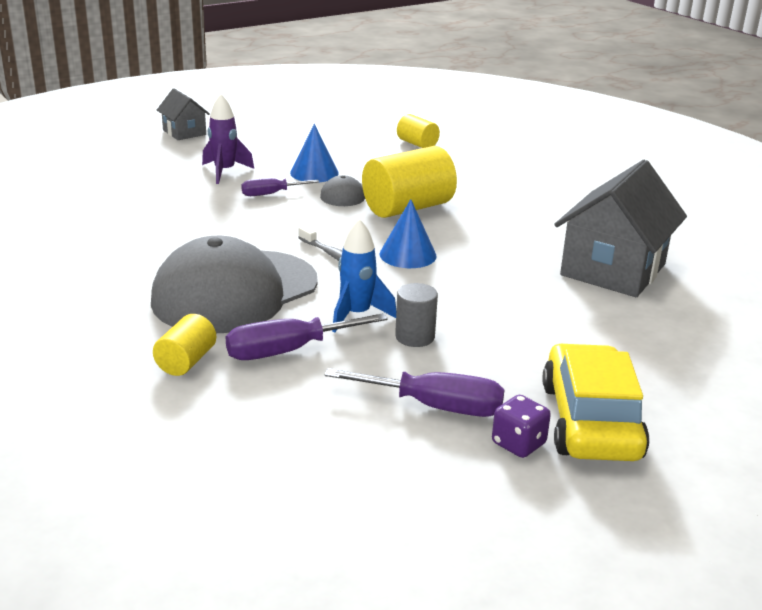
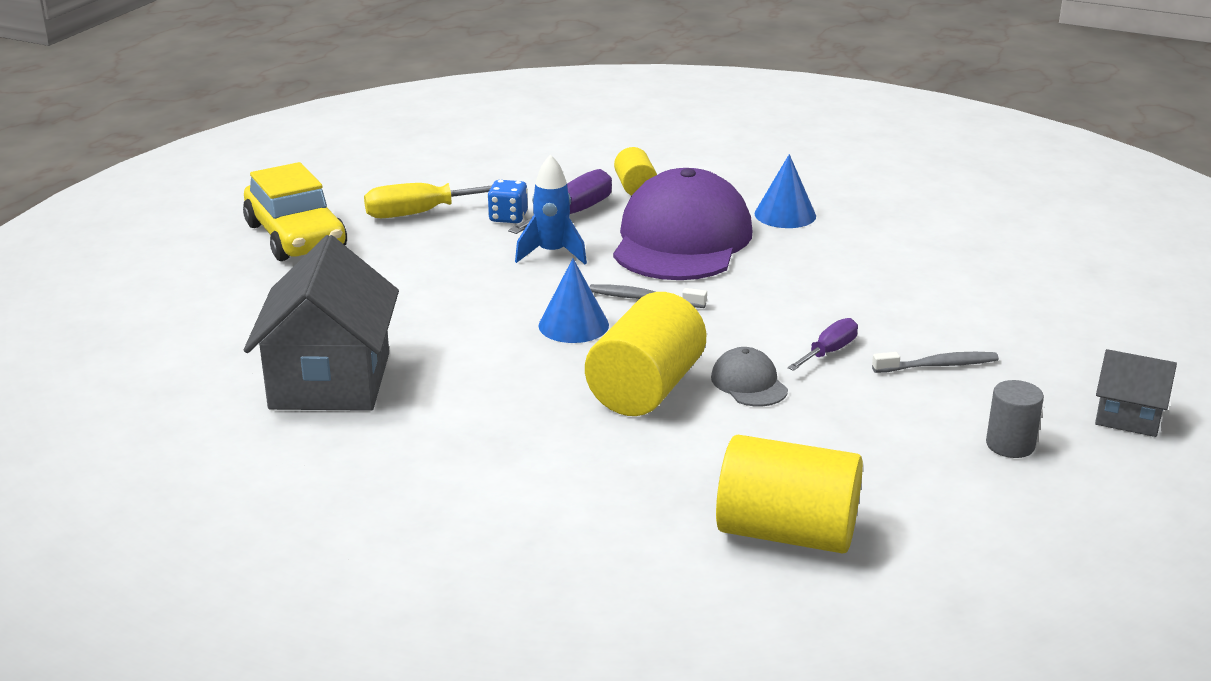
camera: 150 degrees right, 0 degrees up
(224, 172) = (938, 365): purple rocket -> grey toothbrush
(235, 292) = (682, 240): grey cap -> purple cap
(314, 173) = (836, 406): blue cone -> blue cone (785, 214)
(353, 368) = (508, 217): none -> blue dice
(415, 337) = (483, 252): grey cylinder -> grey cylinder (1010, 445)
(417, 144) = (786, 533): yellow cylinder -> yellow cylinder, size x1.87
(435, 407) = (421, 213): purple screwdriver -> yellow screwdriver
(518, 443) = (343, 210): purple dice -> none

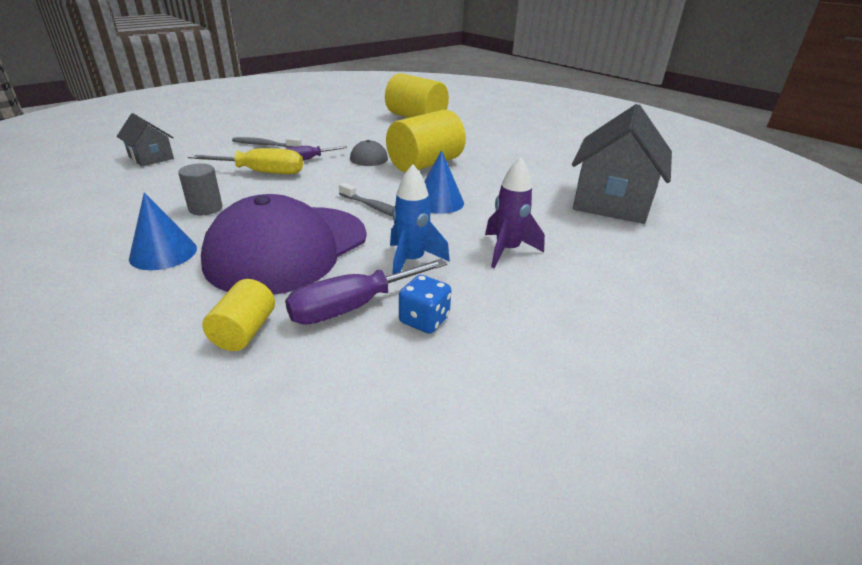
camera: 160 degrees left, 5 degrees up
(296, 236) = (680, 354): yellow car -> none
(421, 213) = (523, 356): yellow screwdriver -> yellow screwdriver (262, 172)
(459, 283) = (507, 250): none -> purple rocket
(1010, 445) = (292, 120): grey cylinder -> grey cylinder (205, 208)
(1128, 417) = (227, 118): grey house -> grey house (151, 158)

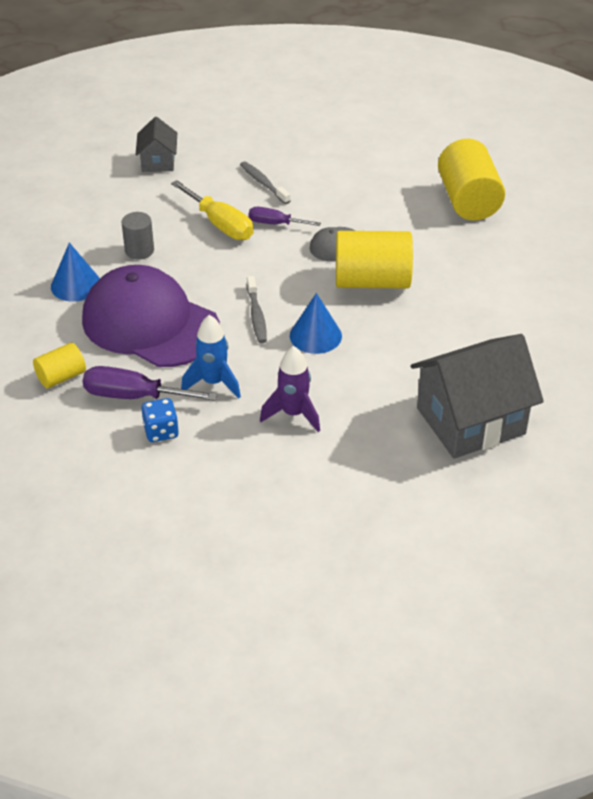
camera: 45 degrees right, 10 degrees up
(288, 248) = (150, 324): purple cap -> purple cap turned 45 degrees clockwise

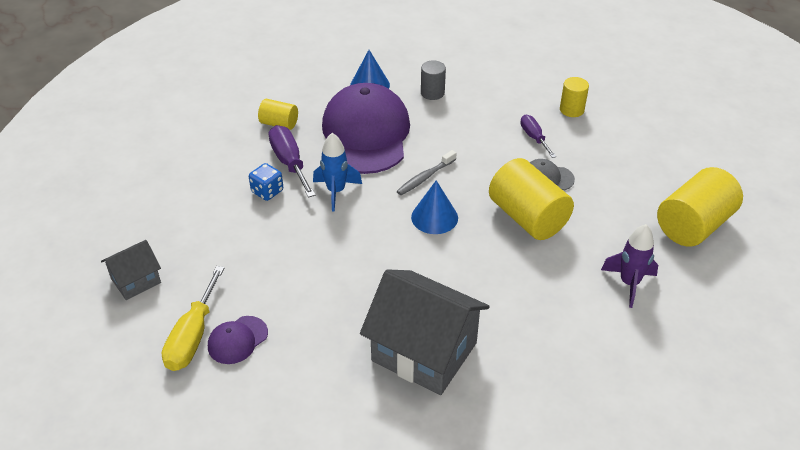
camera: 55 degrees right, 0 degrees up
(158, 162) = (532, 54): grey house -> grey house (136, 281)
(220, 224) = (501, 113): yellow screwdriver -> yellow screwdriver (193, 336)
(263, 183) = (571, 110): grey toothbrush -> yellow cylinder
(293, 414) = (340, 246): purple rocket -> purple rocket (629, 283)
(351, 539) = (237, 340): none -> purple cap

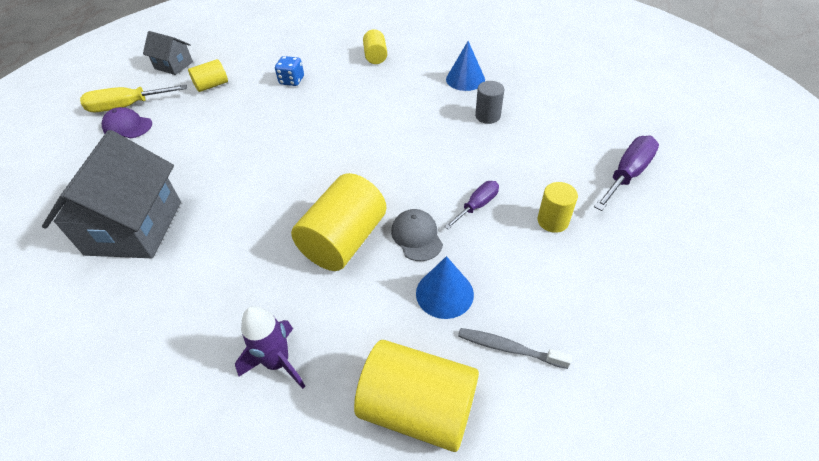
camera: 65 degrees right, 5 degrees up
(216, 254) = (212, 85): none -> yellow cylinder
(289, 163) = (332, 78): purple screwdriver -> purple screwdriver (627, 174)
(336, 191) = (311, 112): blue rocket -> none
(365, 134) = (396, 100): purple cap -> none
(425, 177) = (360, 153): grey toothbrush -> grey toothbrush (508, 348)
(434, 217) = (309, 176): blue cone -> blue cone (444, 293)

